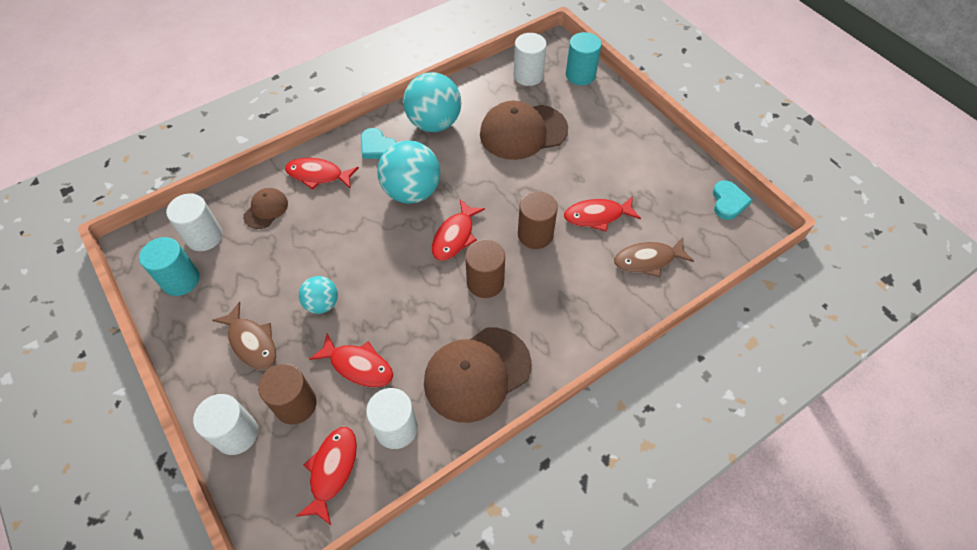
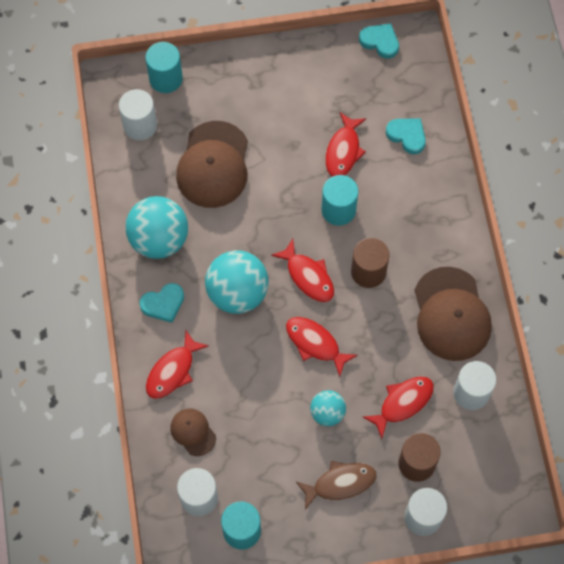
camera: 65 degrees left, 10 degrees up
(332, 470) = (485, 452): red fish -> red fish (315, 343)
(535, 234) = (338, 210): brown cylinder -> turquoise cylinder
(648, 260) = (407, 135): brown fish -> turquoise heart

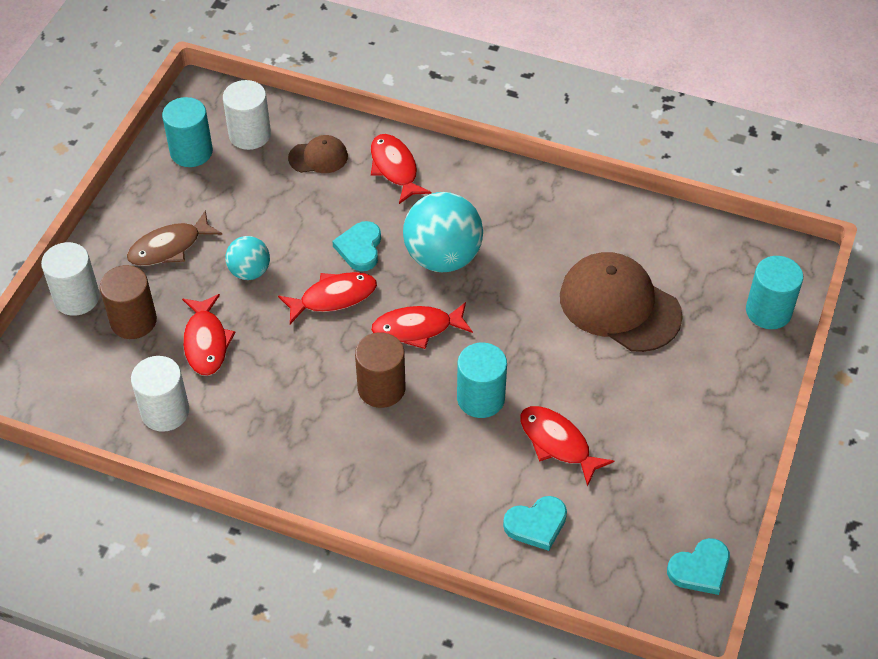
camera: 120 degrees right, 15 degrees down
(140, 125) = (715, 261): white cylinder -> none
(159, 239) = (555, 218): turquoise ball -> none
(163, 304) = (475, 191): turquoise heart -> turquoise heart (360, 248)
(340, 483) = (169, 247): brown fish -> brown fish turned 45 degrees clockwise
(451, 314) = (269, 443): brown cap -> none

